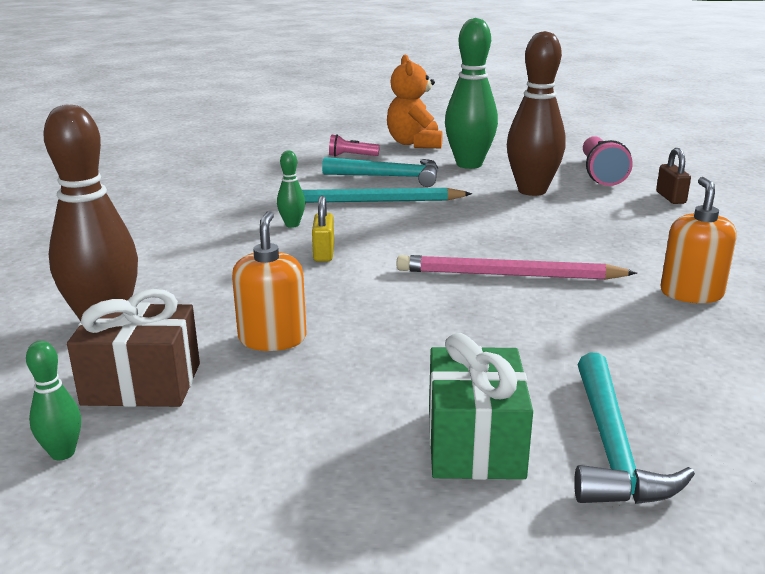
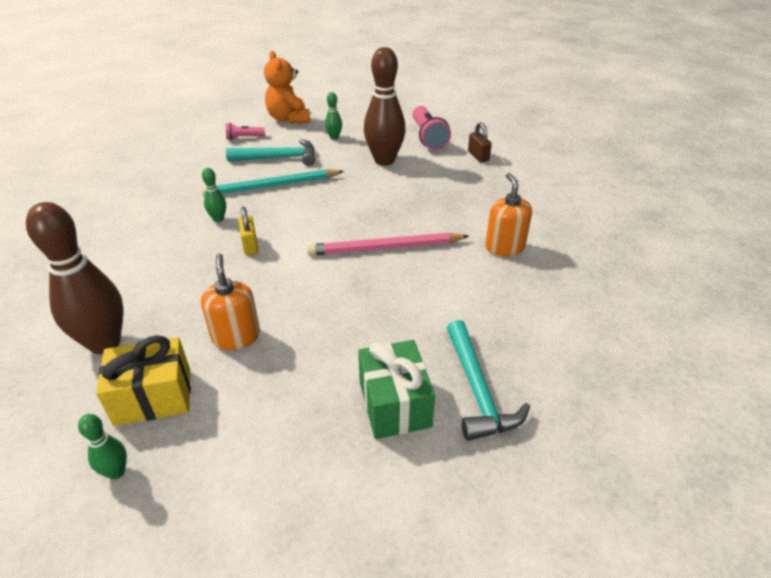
camera: 15 degrees left, 15 degrees up
(142, 384) = (153, 397): brown gift -> yellow gift
(469, 164) = (334, 137): green bowling pin -> green bowling pin, size x0.45

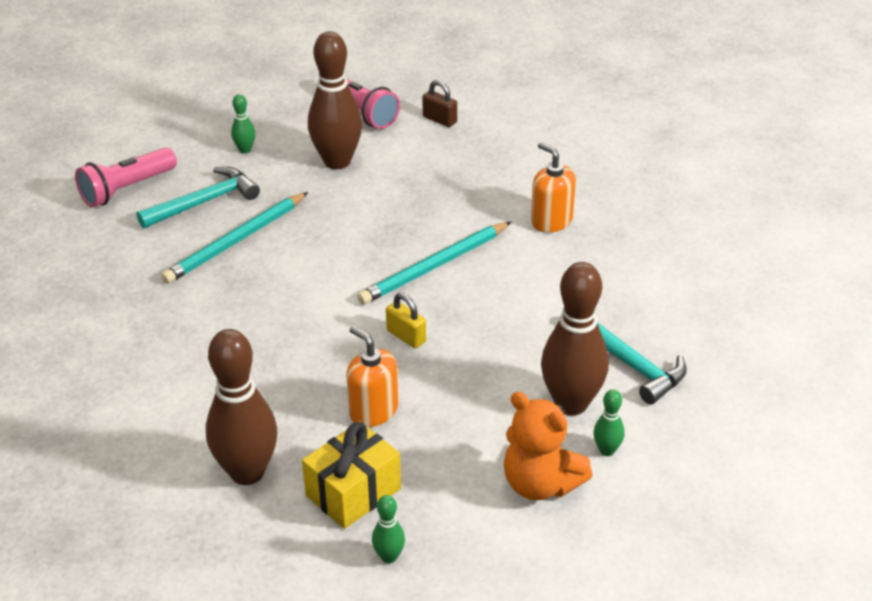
camera: 30 degrees left, 0 degrees up
(218, 219) = (216, 303): green bowling pin -> green bowling pin (607, 450)
(244, 138) = (126, 189): pink flashlight -> pink flashlight, size x1.82
(250, 245) = (287, 318): yellow padlock -> yellow padlock (406, 336)
(289, 119) = (156, 141): orange teddy bear -> orange teddy bear (540, 484)
(385, 248) = (434, 266): pink pencil -> turquoise pencil
(394, 404) = (571, 403): green gift -> brown bowling pin

